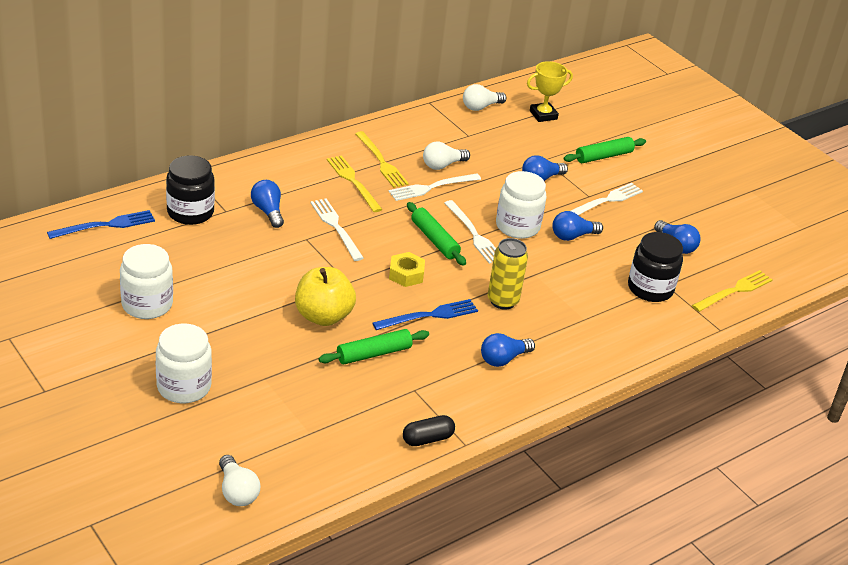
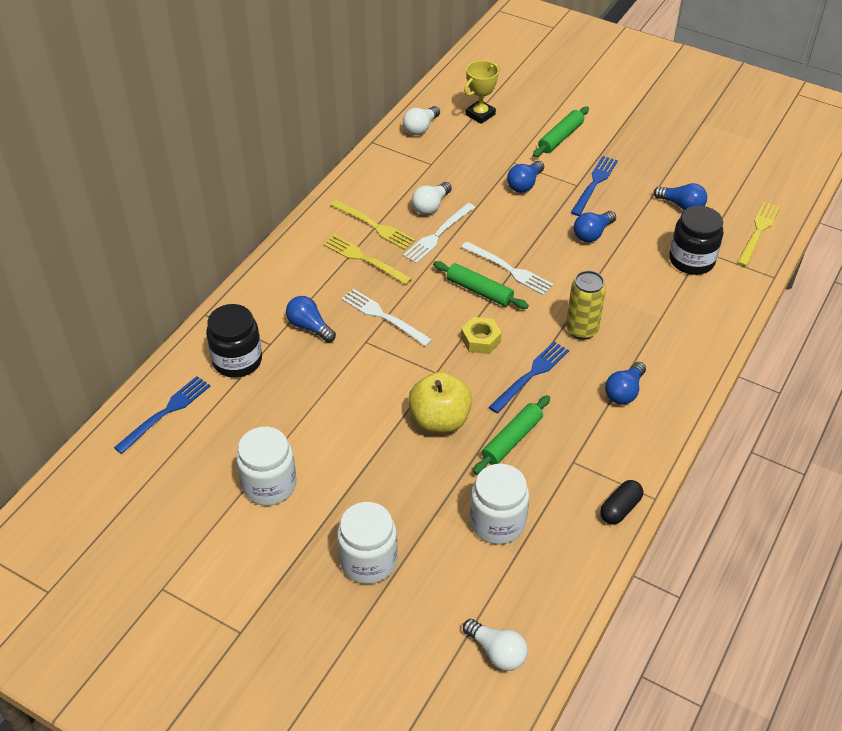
camera: 20 degrees left, 10 degrees up
(517, 226) = (540, 244): white jar -> white jar (497, 522)
(606, 201) = (594, 184): white fork -> blue fork

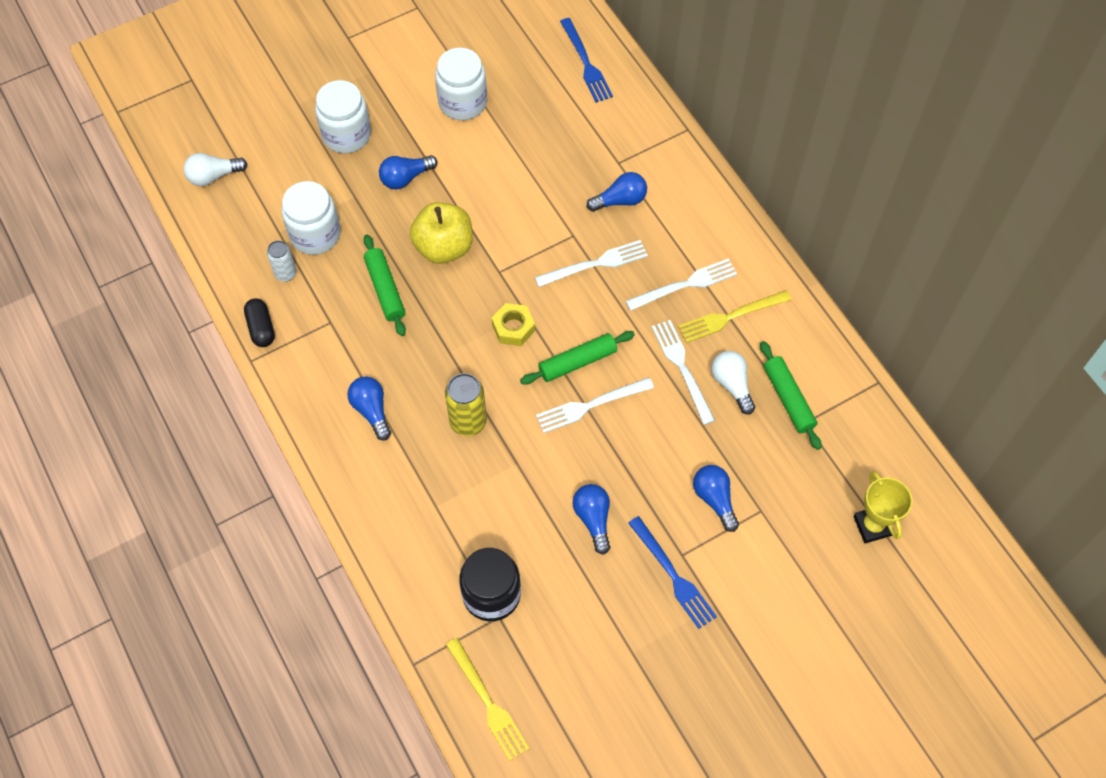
camera: 120 degrees right, 15 degrees up
(237, 360) = (613, 131): black jar -> none
(364, 259) = (685, 285): yellow fork -> white fork
(420, 128) = (879, 445): white light bulb -> none
(531, 375) = (443, 345): blue fork -> none
(554, 522) = (286, 273): none -> white can
(560, 137) = (779, 591): green rolling pin -> green rolling pin (788, 399)
(681, 205) = (580, 647): blue light bulb -> blue light bulb (405, 178)

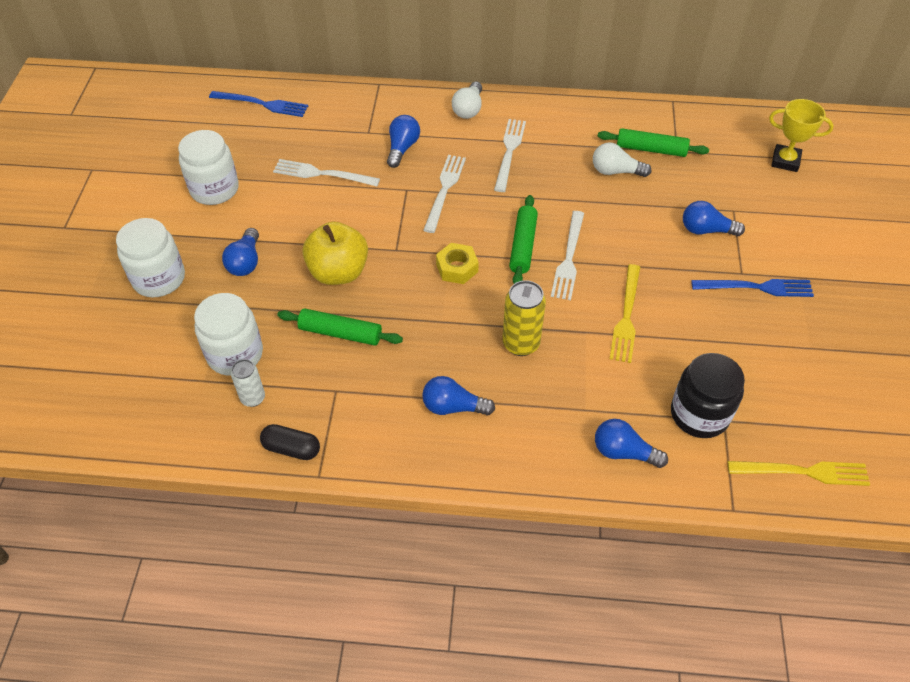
camera: 55 degrees left, 10 degrees down
(213, 176) = (89, 400): white light bulb -> white light bulb (468, 109)
(593, 519) = (673, 310): blue light bulb -> blue light bulb (624, 452)
(682, 368) = (579, 190): white fork -> white fork (322, 174)
(730, 317) = (558, 143): yellow fork -> yellow fork (626, 316)

